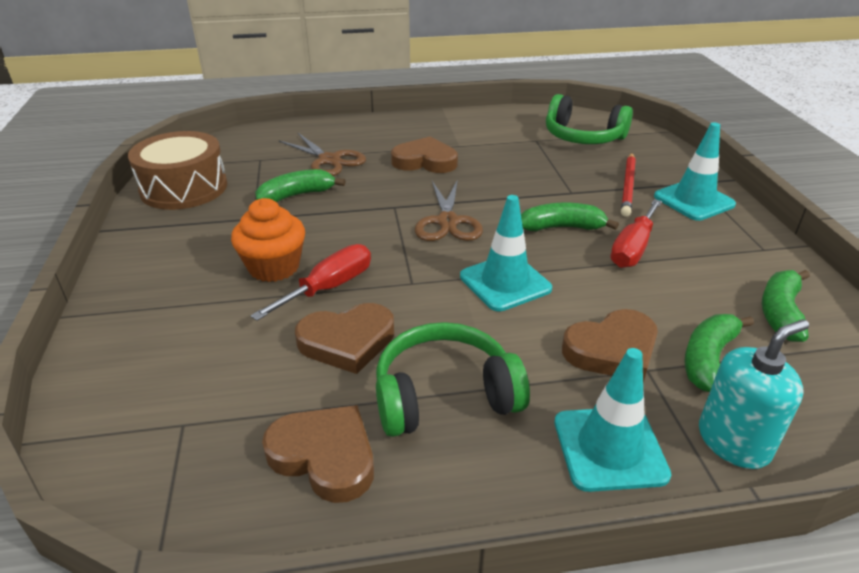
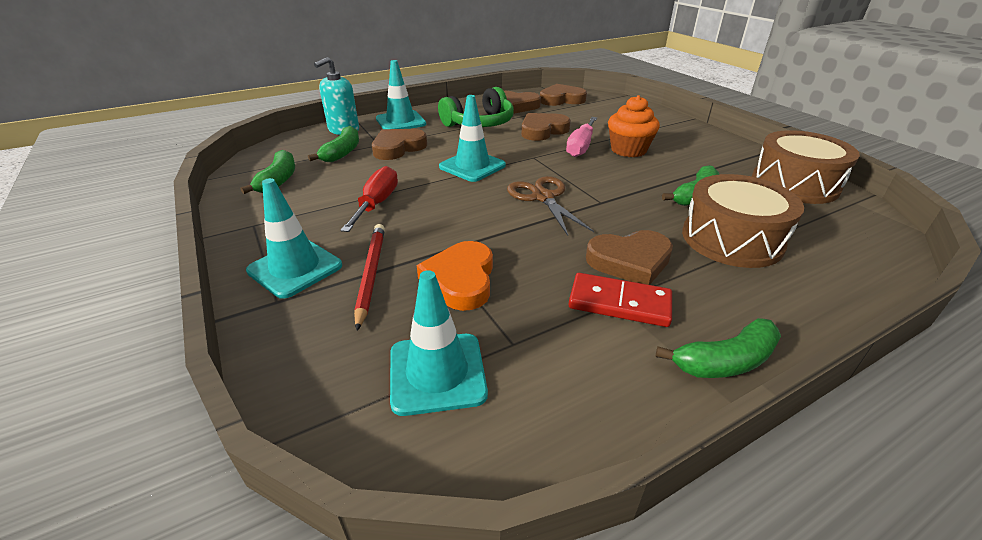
camera: 160 degrees right, 0 degrees up
(195, 460) = (561, 99): none -> brown heart
(329, 160) = (731, 239): brown scissors -> brown drum
(329, 287) = (581, 147): red screwdriver -> pink screwdriver
(457, 144) = (619, 303): none -> red domino
(558, 172) = (460, 280): none -> orange heart
(562, 227) = (441, 210): green banana -> green banana (725, 361)
(583, 137) = (437, 373): green headphones -> turquoise traffic cone

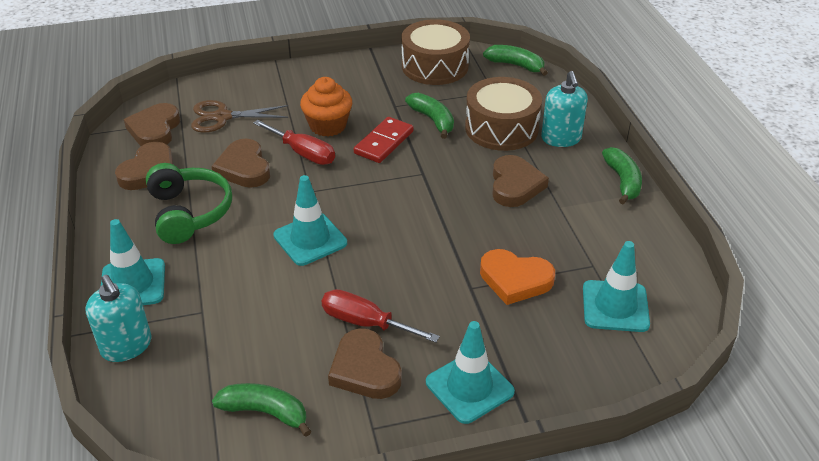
camera: 75 degrees left, 5 degrees up
(342, 152) = (209, 349): green banana -> green banana (515, 65)
(371, 274) = (493, 334): red pencil -> none
(398, 148) = (224, 294): brown heart -> brown heart (364, 369)
(543, 197) = (400, 205): brown scissors -> brown scissors (222, 117)
(581, 147) = (303, 153): pink screwdriver -> red screwdriver
(619, 303) = (562, 205): red domino -> red domino (383, 142)
(764, 288) = (561, 138): none -> turquoise soap dispenser

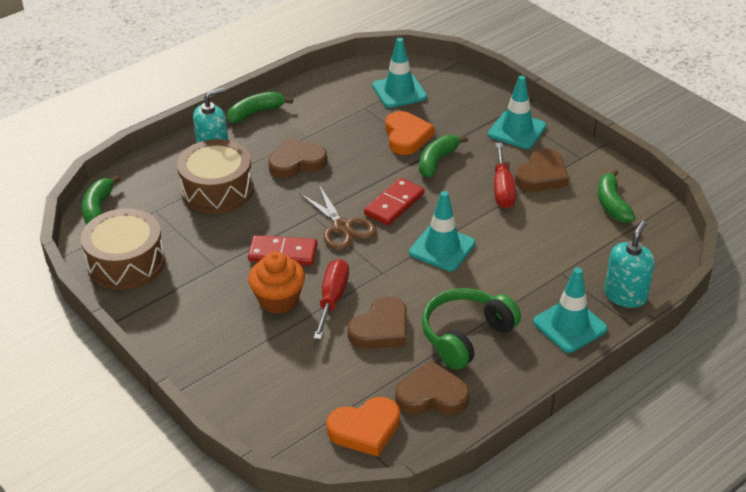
camera: 115 degrees left, 0 degrees up
(155, 130) = (365, 429): brown heart -> orange heart
(222, 117) = (310, 385): brown scissors -> brown scissors (342, 227)
(401, 230) = (394, 204): none -> red domino
(432, 120) = (228, 234): green banana -> green banana (437, 161)

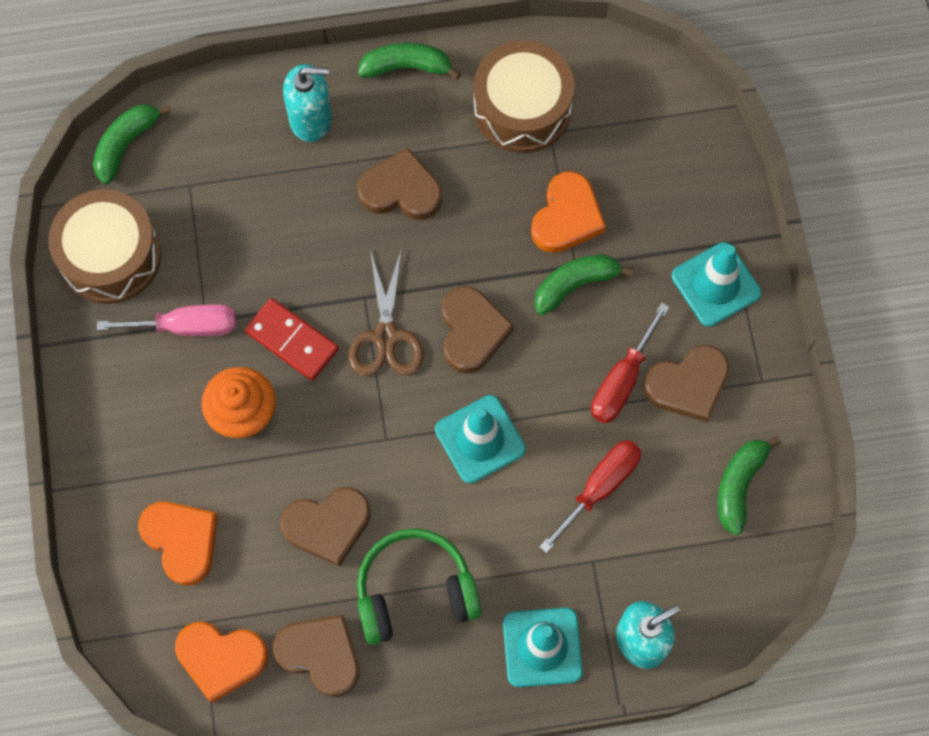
camera: 30 degrees right, 30 degrees up
(206, 274) = (187, 326): none -> pink screwdriver
(217, 190) = (279, 188): brown drum -> brown drum (522, 108)
(287, 380) = (182, 541): none -> orange heart
(332, 298) = (303, 447): red screwdriver -> red screwdriver (600, 487)
(394, 204) = (472, 332): red domino -> brown heart
(399, 91) = (614, 124): turquoise traffic cone -> none

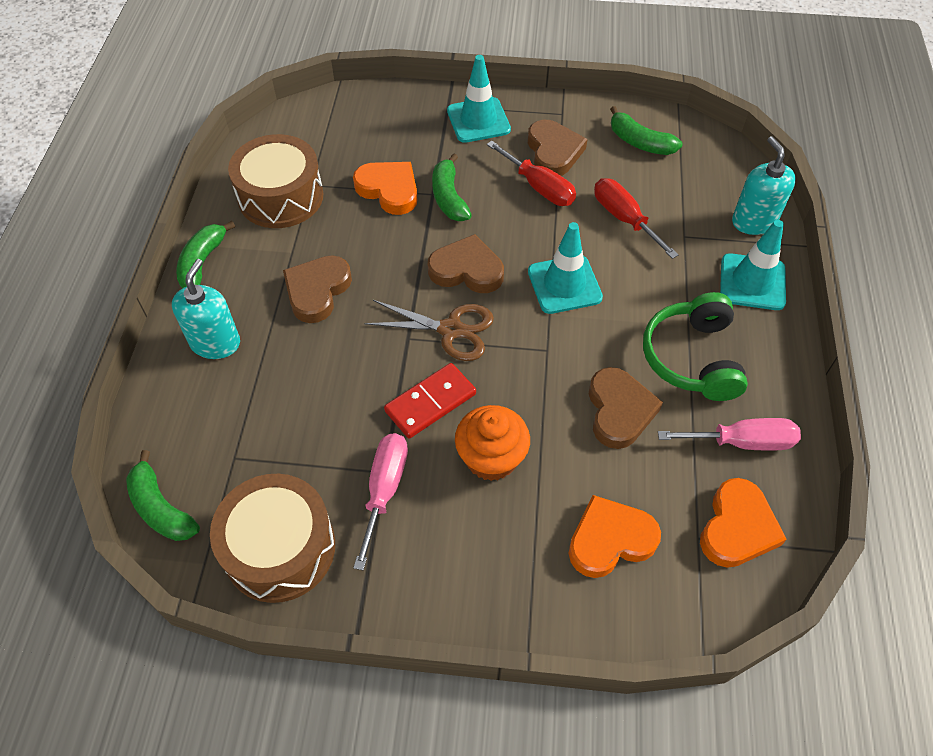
camera: 75 degrees left, 15 degrees down
(320, 655) = (742, 442): brown heart -> pink screwdriver

